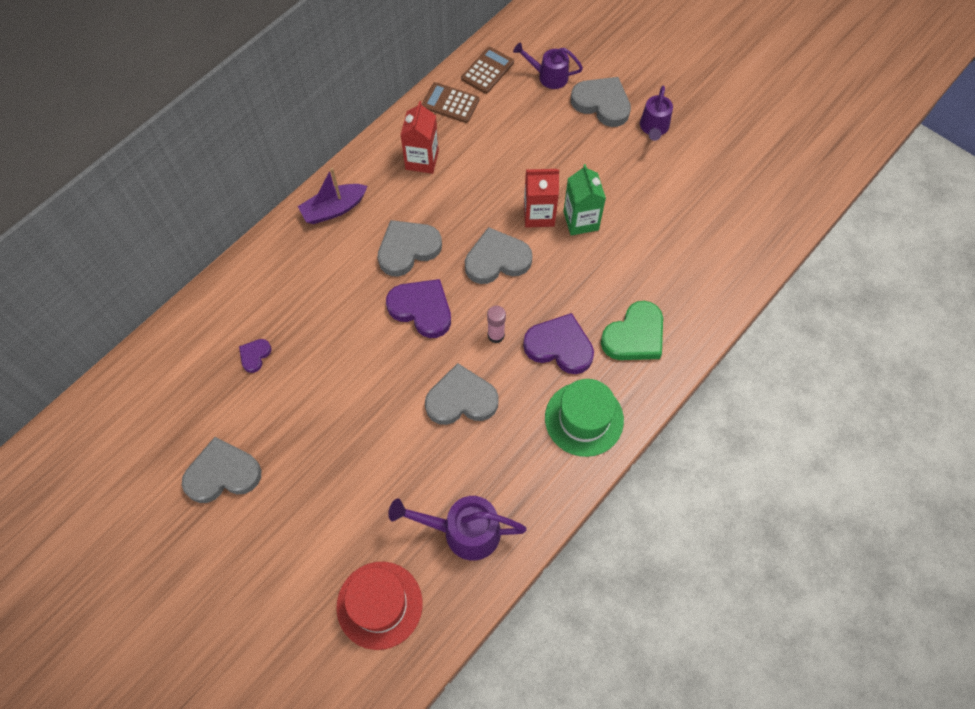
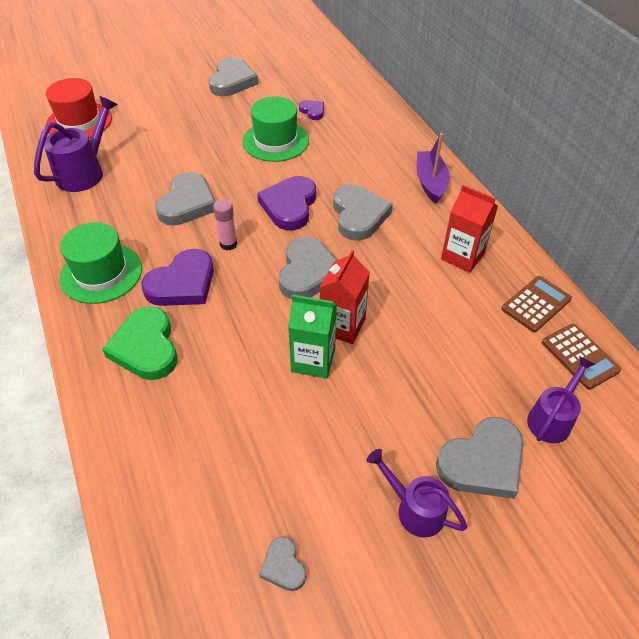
camera: 115 degrees right, 15 degrees down
(325, 367) = (275, 141): none -> green hat
(422, 309) = (289, 206): purple heart -> purple heart turned 135 degrees clockwise
(727, 178) = (283, 566): none -> grey heart

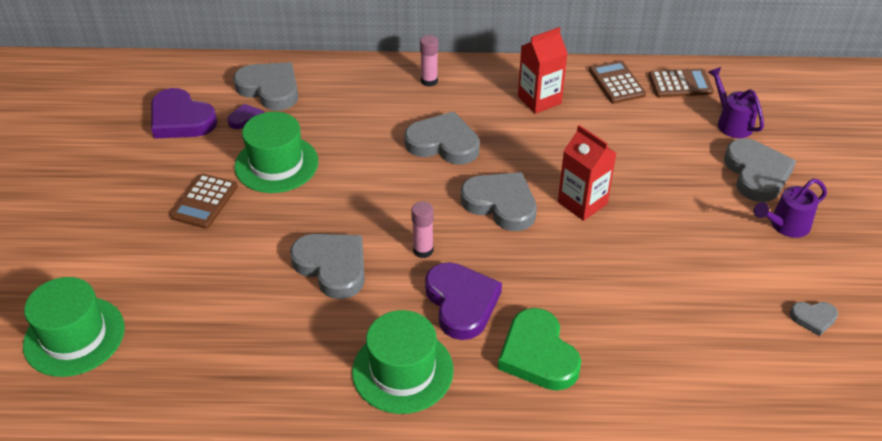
camera: 65 degrees left, 5 degrees down
(79, 121) = (74, 336): red hat -> green hat
(85, 172) = (196, 350): purple watering can -> none
(146, 347) = (538, 354): green heart -> green heart turned 60 degrees clockwise
(219, 125) = (204, 201): none -> brown calculator
(232, 81) = (123, 165): grey heart -> grey heart (270, 89)
(289, 206) = (395, 187): purple heart -> purple heart (181, 119)
(313, 360) = (613, 235): green carton -> none
(430, 182) = (429, 81): purple boat -> pink glue stick

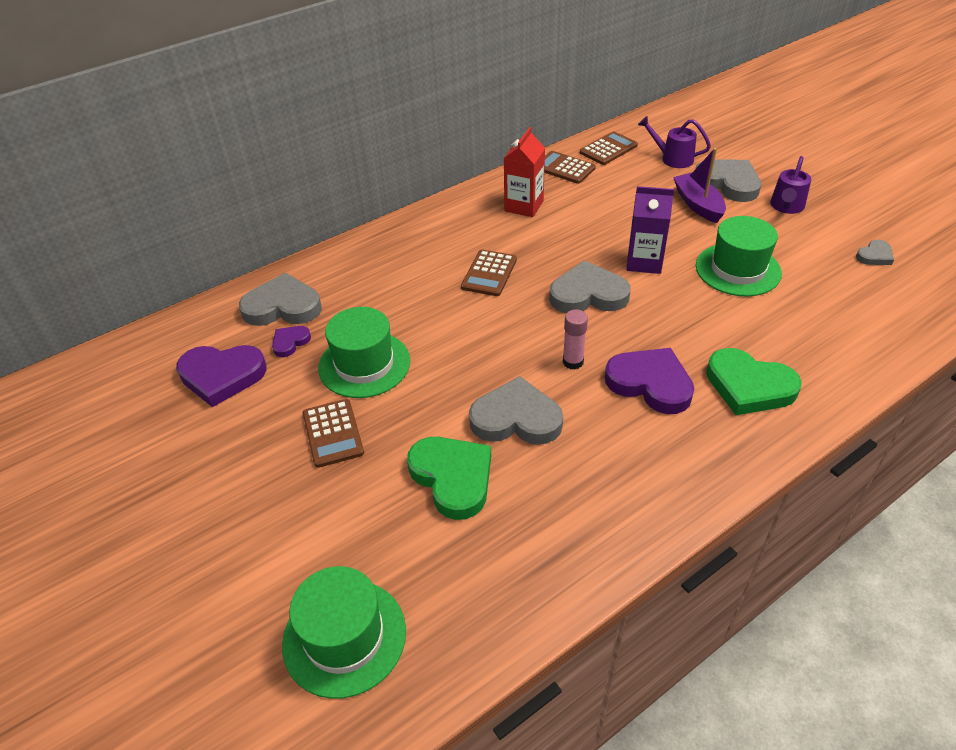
camera: 35 degrees left, 0 degrees up
(243, 281) = (453, 478): none -> green heart
(402, 371) = (672, 463): green hat -> green hat (738, 269)
(429, 81) = (420, 233): pink glue stick -> none
(443, 143) = (489, 273): grey heart -> brown calculator
(582, 203) = (644, 262): red carton -> purple carton
(699, 178) = (698, 205): none -> purple boat

